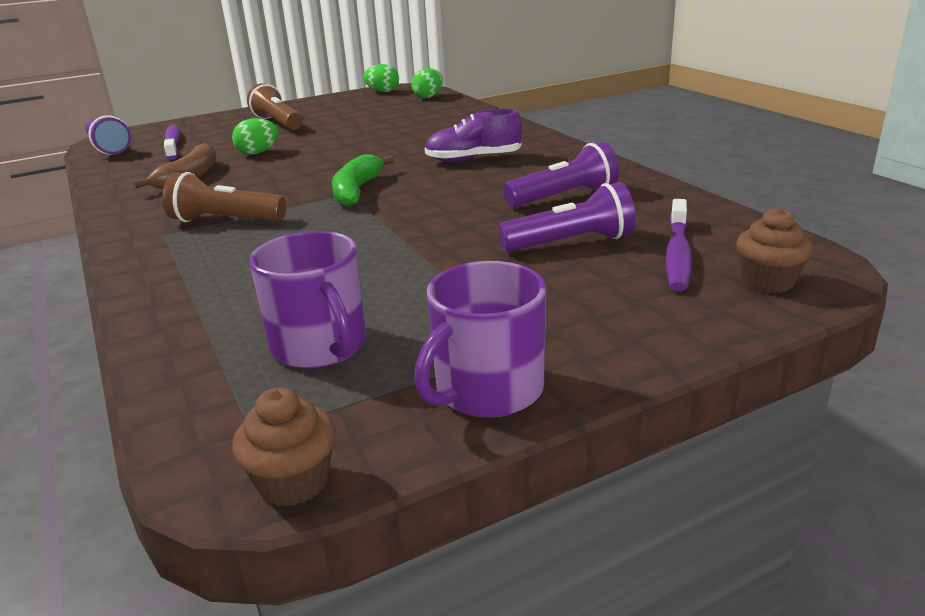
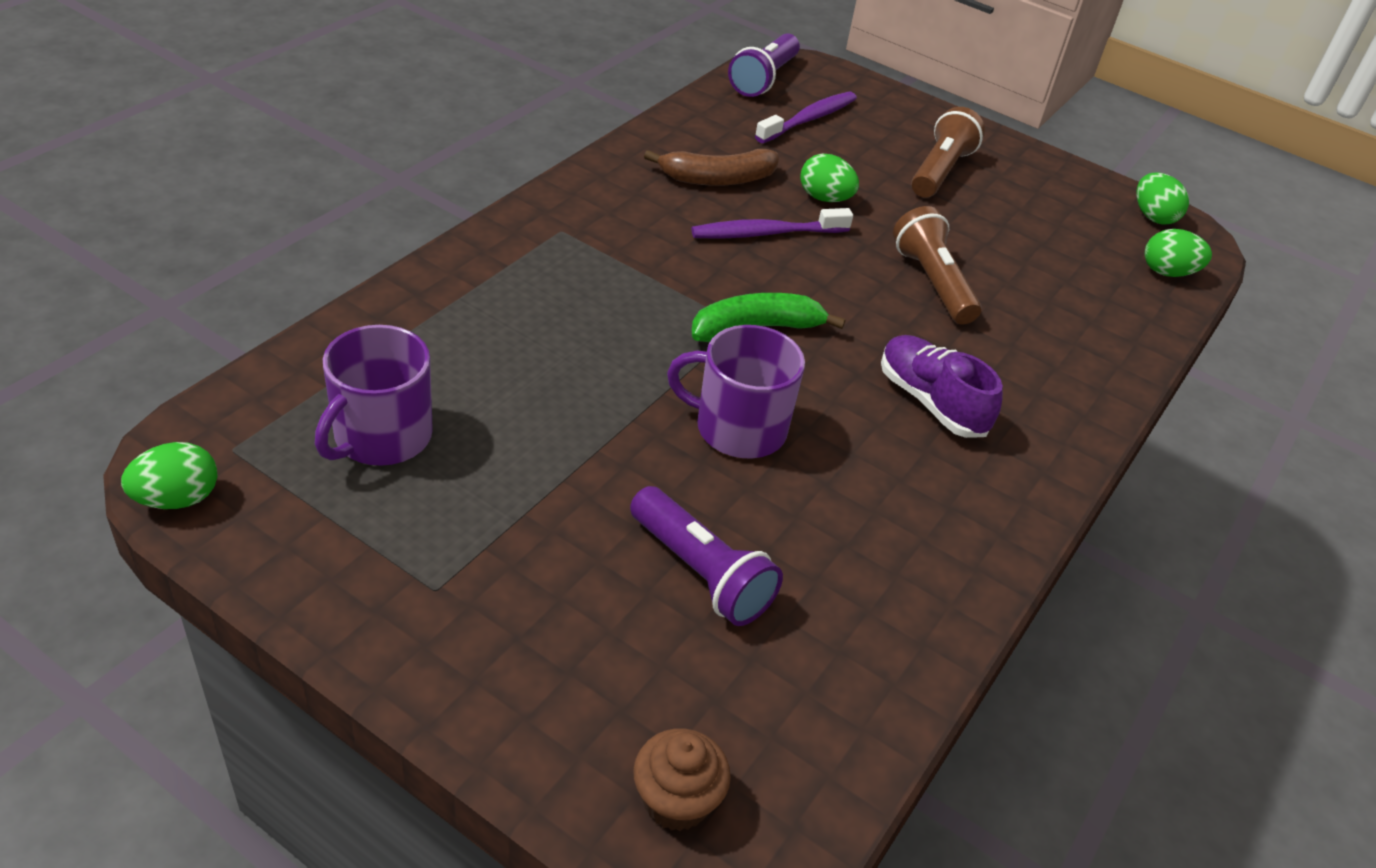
camera: 55 degrees right, 15 degrees up
(225, 221) = (615, 258): brown flashlight -> brown flashlight (932, 282)
(293, 482) = (177, 499): brown cupcake -> green egg
(487, 390) = (341, 582): purple mug -> purple mug (738, 428)
(564, 197) = (848, 532): purple flashlight -> none
(677, 254) = (717, 690): purple toothbrush -> purple toothbrush (766, 233)

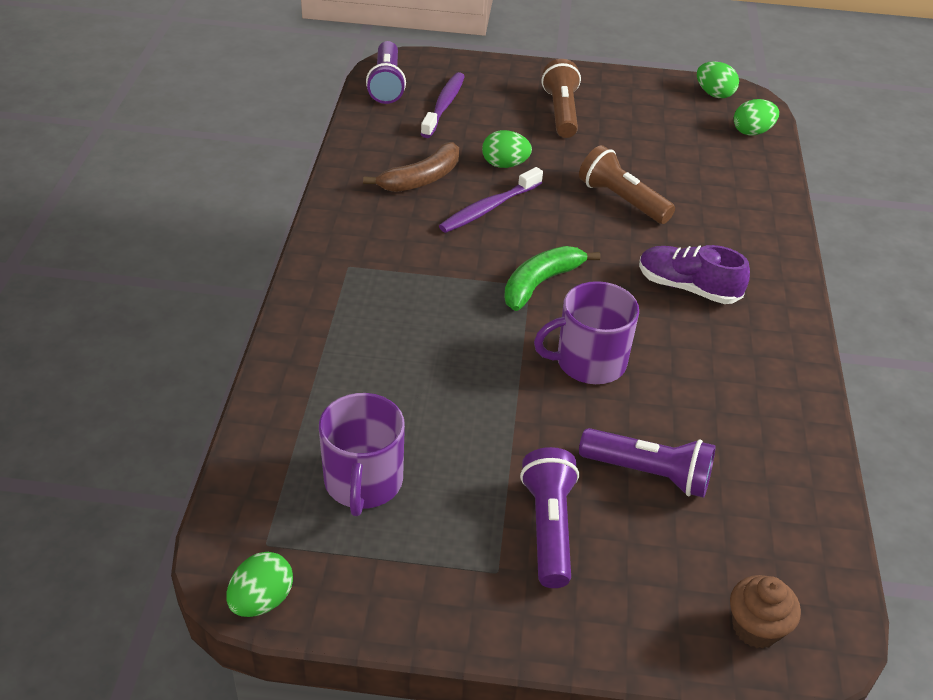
camera: 25 degrees left, 0 degrees up
(534, 573) = (549, 527): none -> purple flashlight

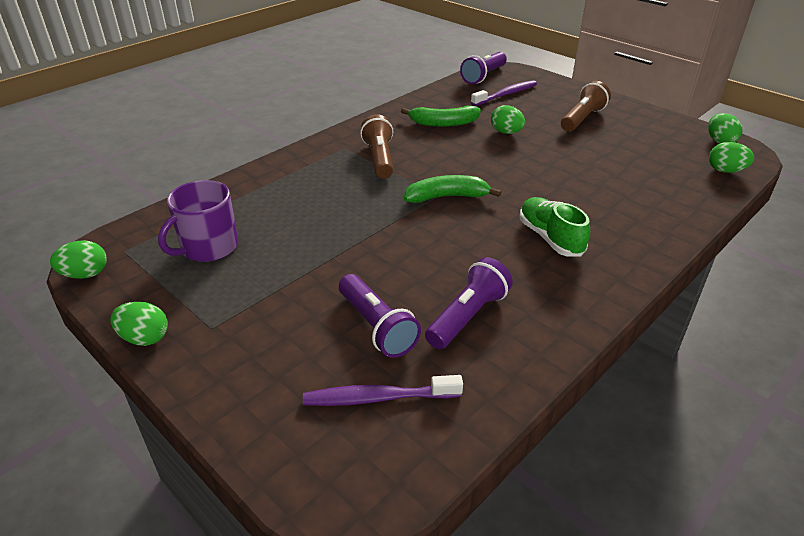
camera: 40 degrees right, 5 degrees down
(421, 179) = (443, 123): brown banana -> green banana
(443, 626) = (144, 338): none -> green egg
(488, 208) = (466, 149): purple toothbrush -> purple toothbrush (378, 398)
(549, 527) = (273, 322): purple flashlight -> purple flashlight (468, 316)
(589, 362) = (421, 249): purple mug -> none
(622, 200) = (565, 175): brown flashlight -> brown flashlight (379, 158)
(687, 287) = (550, 238): purple shoe -> green shoe
(756, 627) = (322, 460): brown cupcake -> none

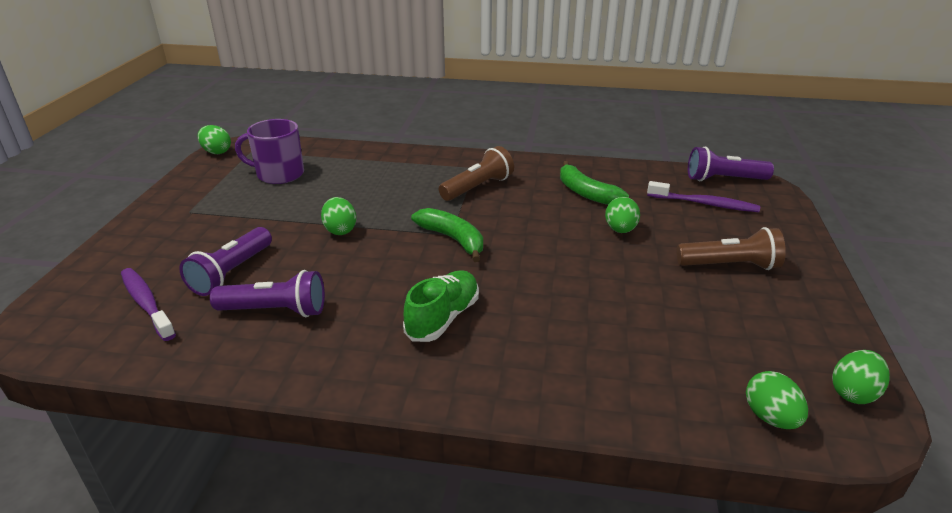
camera: 55 degrees right, 5 degrees down
(144, 338) = (165, 195): green egg -> green egg (340, 230)

